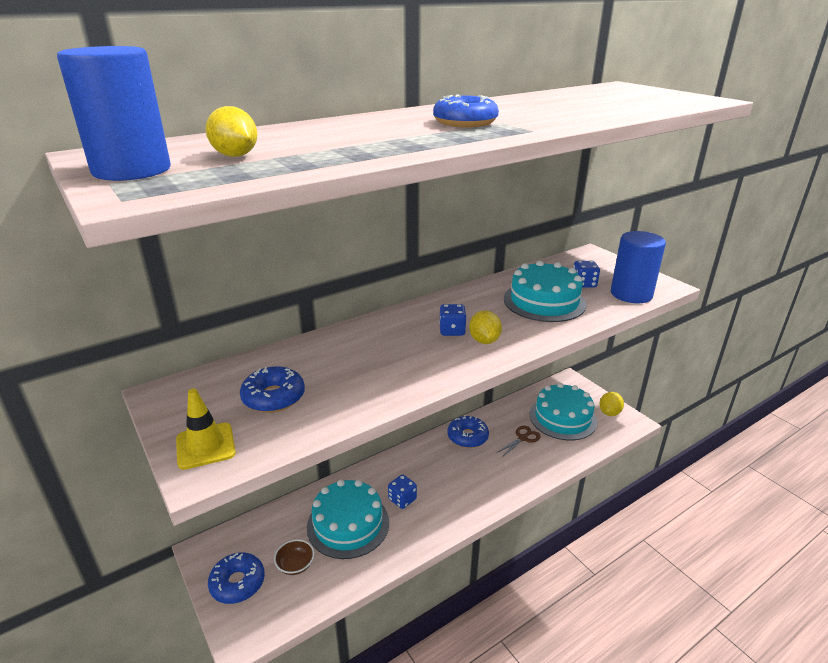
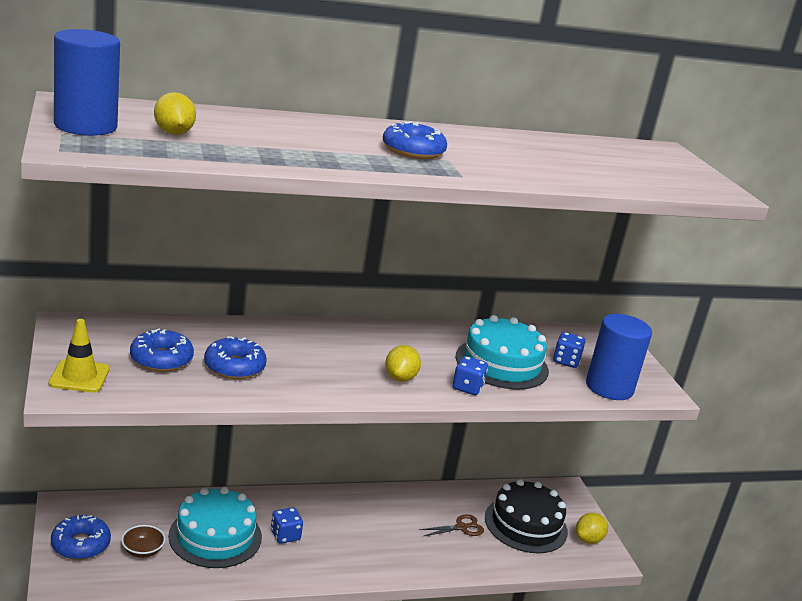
camera: 15 degrees right, 5 degrees down
(452, 331) = (376, 359): blue dice -> blue dice (467, 387)
(467, 437) = (398, 504): blue donut -> blue donut (234, 367)
(562, 418) = (525, 524): turquoise cake -> black cake

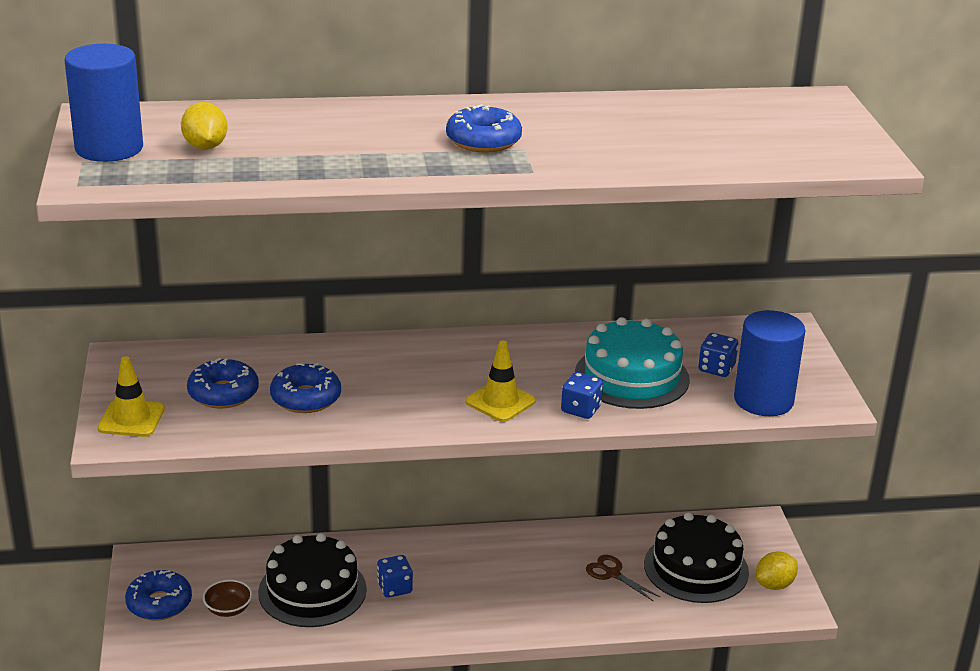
camera: 10 degrees right, 5 degrees up
(215, 536) = (312, 590): turquoise cake -> black cake
(400, 378) = (500, 401): yellow lemon -> yellow traffic cone
(461, 527) = (612, 574): brown scissors -> brown scissors turned 120 degrees counterclockwise

